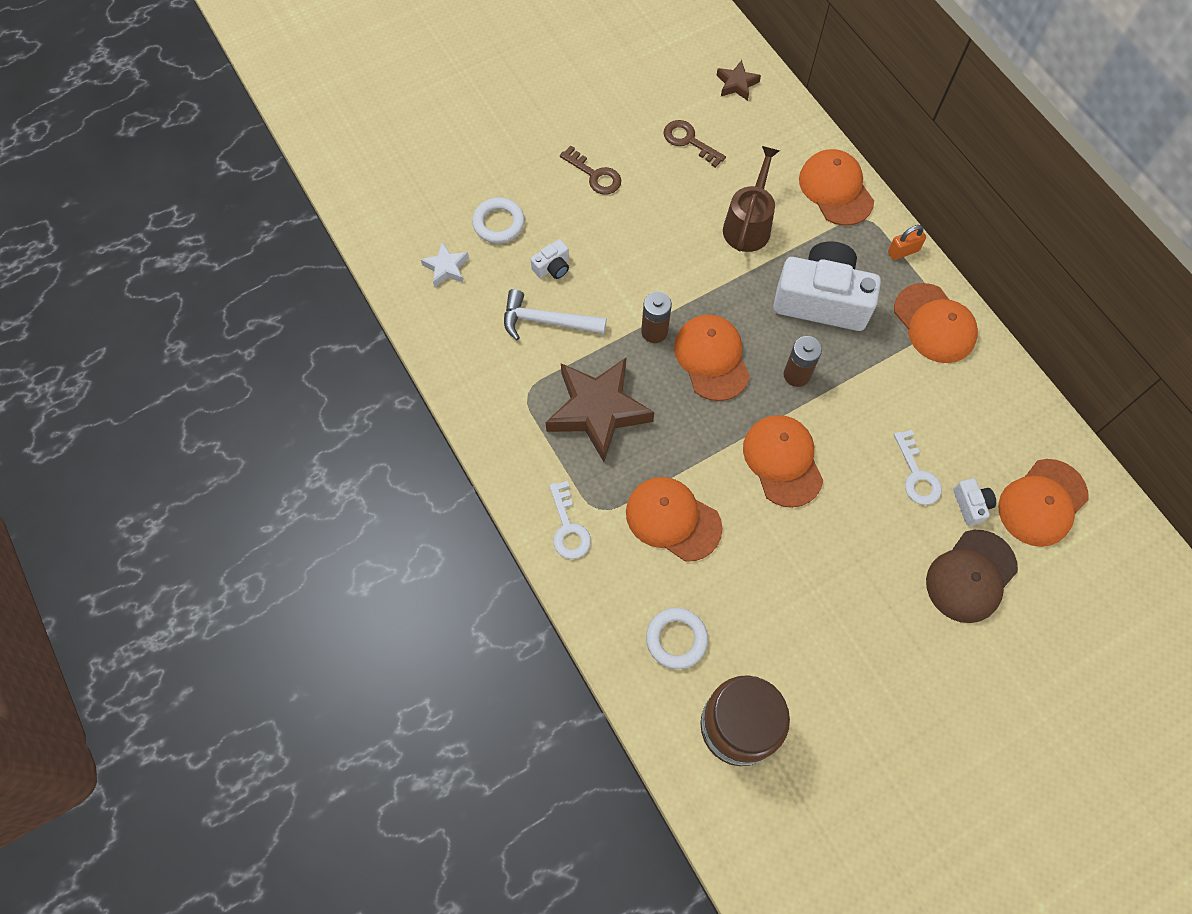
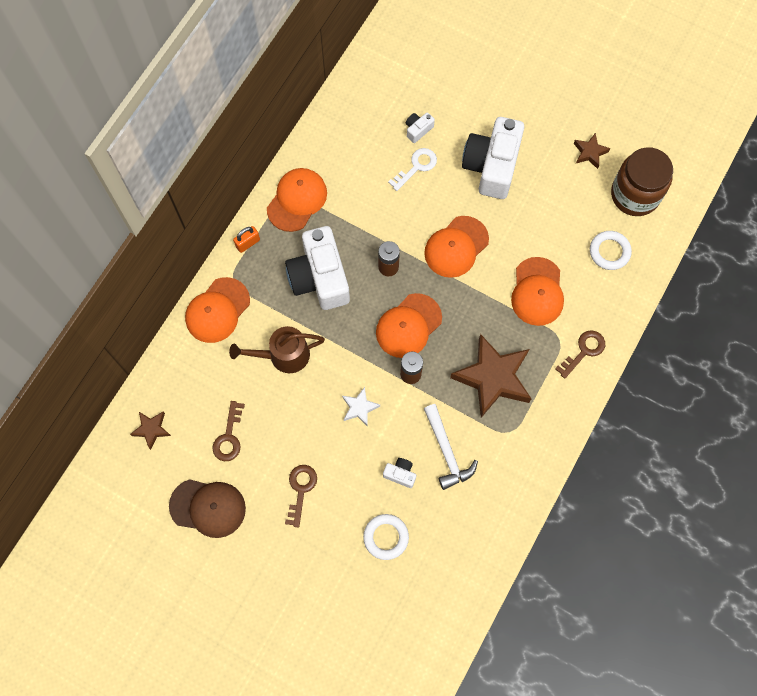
camera: 120 degrees left, 5 degrees up
(446, 268) = (447, 552): white star -> white star (359, 408)
(568, 527) = (584, 351): white key -> brown key
(832, 705) = (589, 152): none -> brown star
(874, 565) = (492, 166): none -> white camera
(903, 251) = (248, 243): orange padlock -> orange padlock turned 75 degrees counterclockwise
(971, 576) = (464, 113): brown cap -> brown cap (208, 507)
(1042, 503) = (392, 93): orange cap -> none

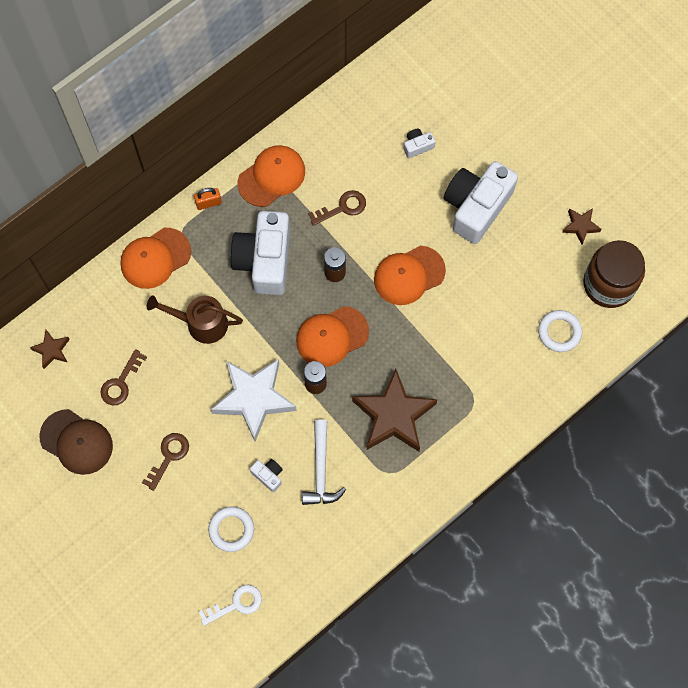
camera: 20 degrees right, 0 degrees up
(359, 408) = (254, 399): white star -> white star, size x2.12
(416, 167) = (401, 183): white key -> white key (236, 604)
(537, 292) = (471, 347): orange cap -> none
(584, 351) = (493, 421): brown key -> brown key (342, 208)

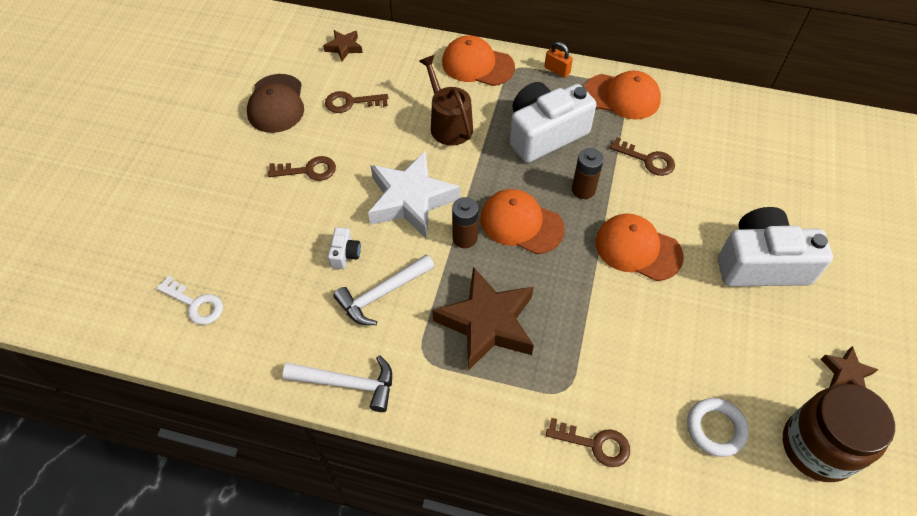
camera: 55 degrees right, 15 degrees down
(231, 530) = (270, 256): white ring -> none
(374, 534) = (348, 383): none -> white hammer
(417, 146) = (763, 180): white camera -> none
(520, 410) = (595, 444): none -> brown key

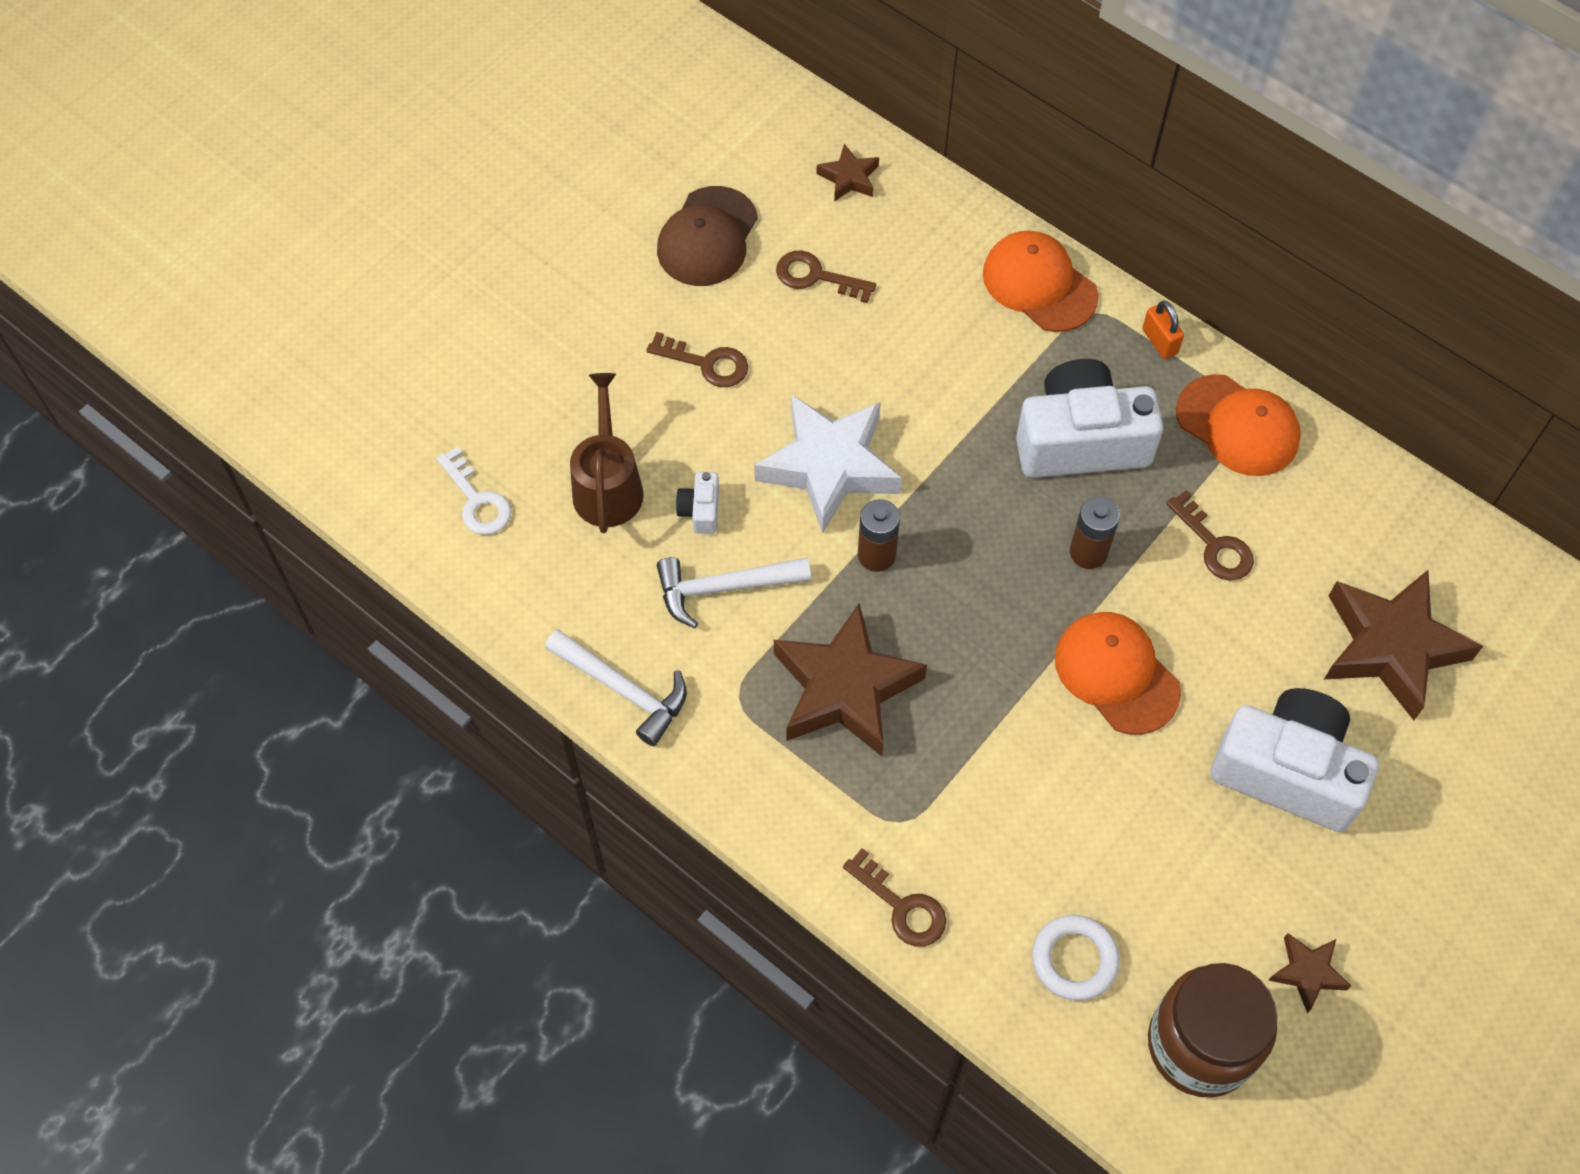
camera: 25 degrees right, 5 degrees up
(345, 254) = (700, 510): white camera -> white camera turned 150 degrees clockwise
(448, 124) = (943, 368): brown watering can -> brown watering can (608, 485)
(521, 223) = (968, 566): orange cap -> none
(769, 176) = (1391, 647): none -> brown star

